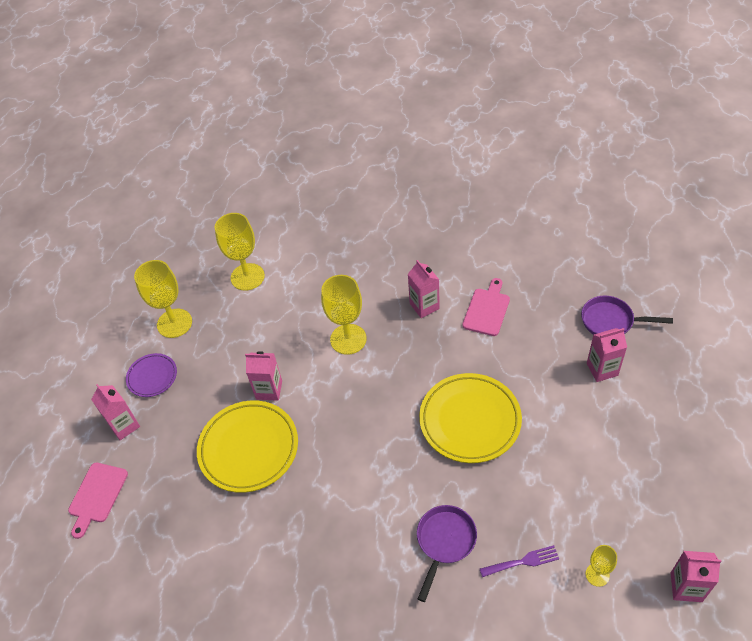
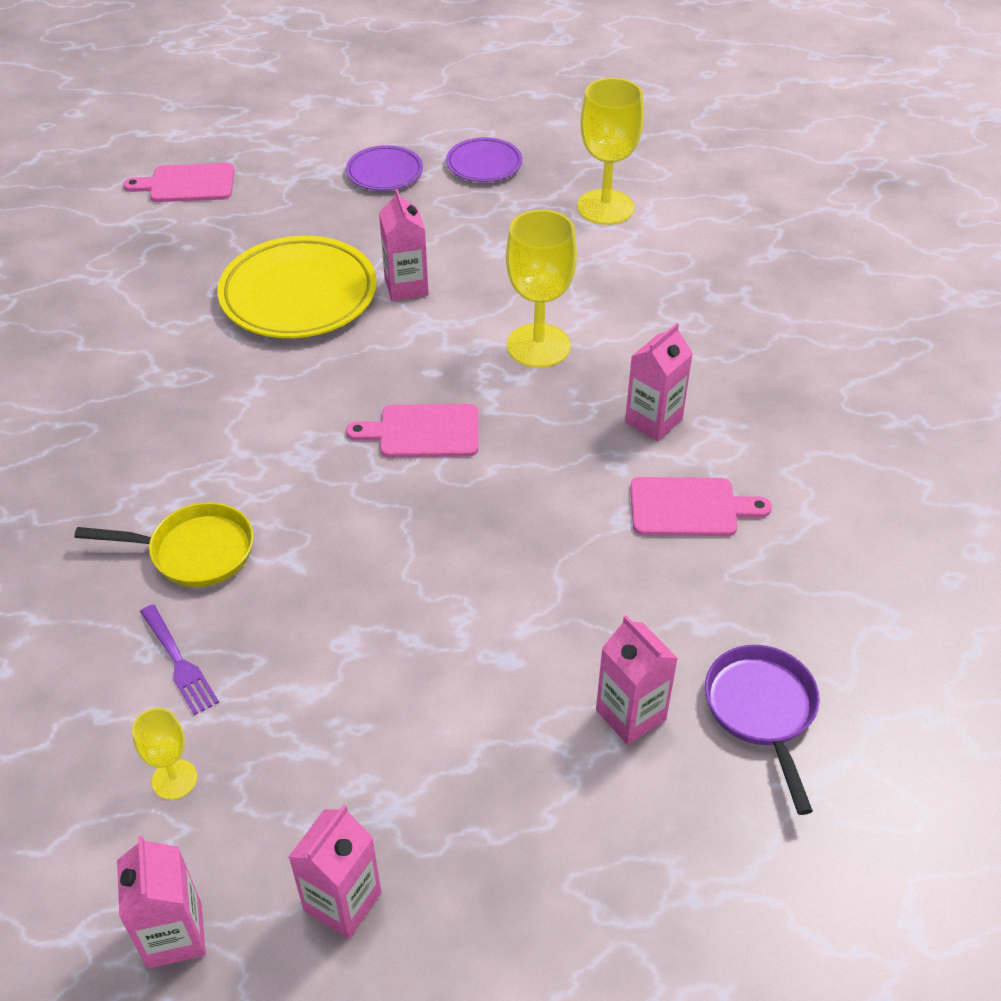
camera: 65 degrees right, 5 degrees down
(124, 426) = (298, 173): pink carton -> pink carton (342, 902)
(174, 323) = (484, 164): yellow goblet -> purple plate
(393, 409) = (423, 432): none -> pink cutting board
(445, 542) = (195, 552): purple pan -> yellow pan
(470, 420) = (436, 534): yellow plate -> none

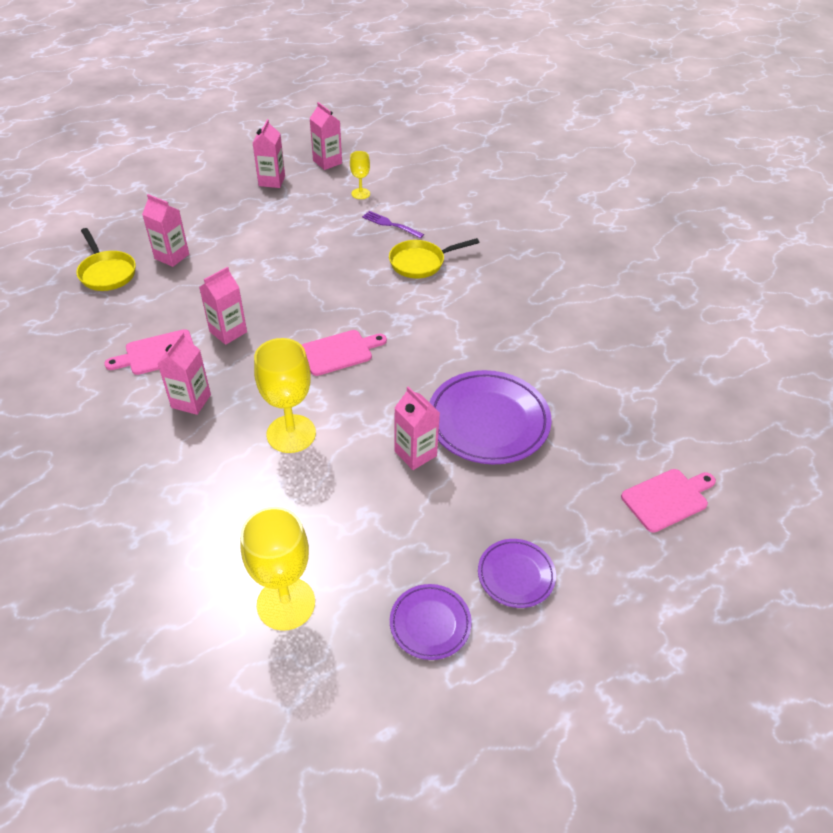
camera: 155 degrees right, 0 degrees up
(298, 295) = (488, 421): yellow plate -> purple plate
(572, 513) = (228, 332): none -> pink carton
(762, 710) = (107, 273): purple pan -> yellow pan

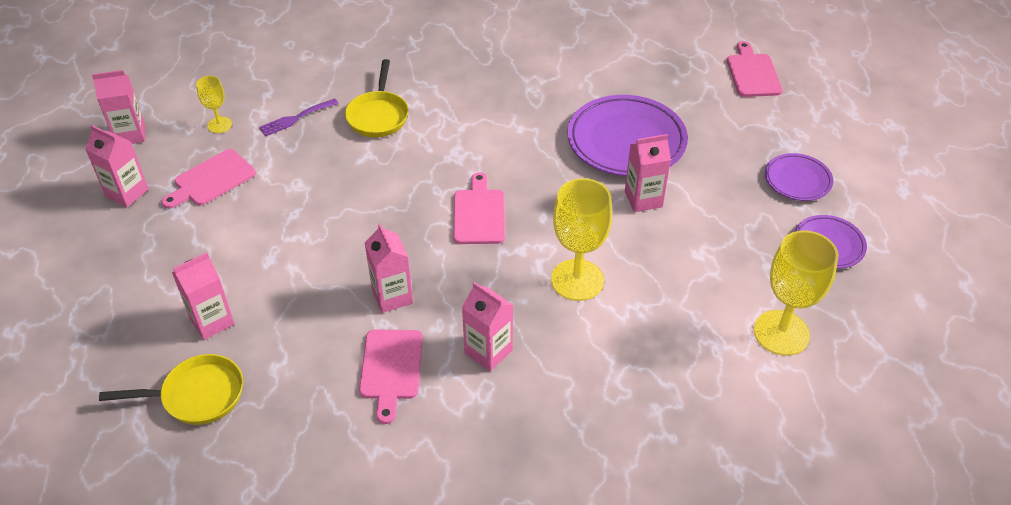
camera: 65 degrees left, 0 degrees up
(303, 210) = (211, 180): none -> pink cutting board

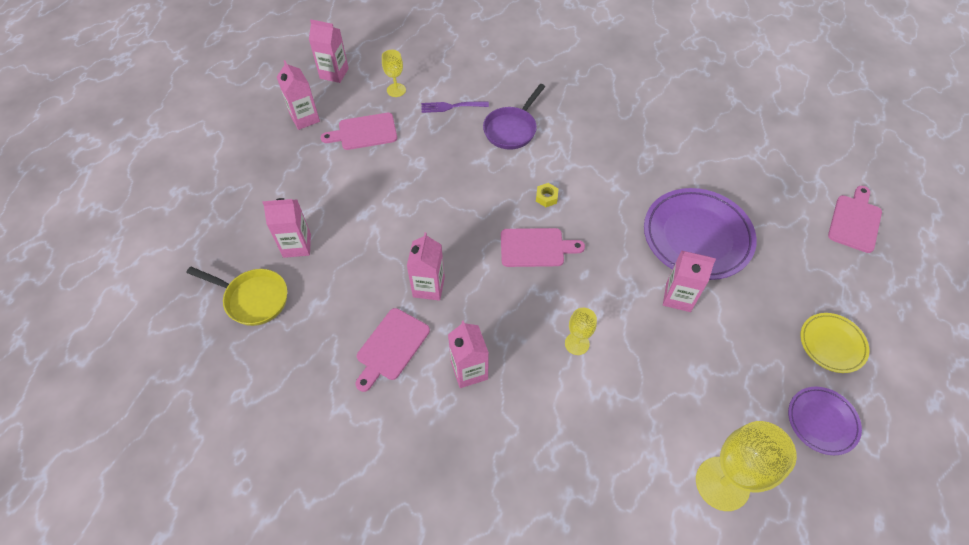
camera: 30 degrees right, 10 degrees up
(378, 116) = (512, 129): yellow pan -> purple pan
(458, 164) = (546, 197): none -> yellow nut
(479, 214) = (536, 247): pink cutting board -> pink cutting board turned 60 degrees clockwise
(577, 280) = (577, 343): yellow goblet -> yellow goblet, size x0.52
(797, 180) = (832, 344): purple plate -> yellow plate

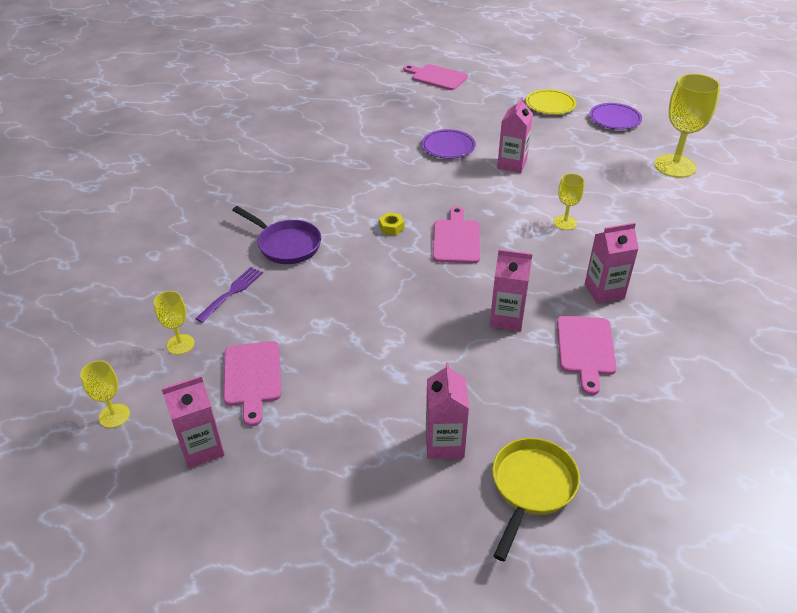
camera: 85 degrees left, 15 degrees down
(334, 73) = (114, 415): pink carton -> yellow goblet
(391, 347) = (585, 349): pink cutting board -> pink cutting board turned 60 degrees clockwise
(451, 107) = (232, 292): purple fork -> purple fork turned 150 degrees counterclockwise
(697, 237) = (448, 147): purple plate -> purple plate, size x0.54

